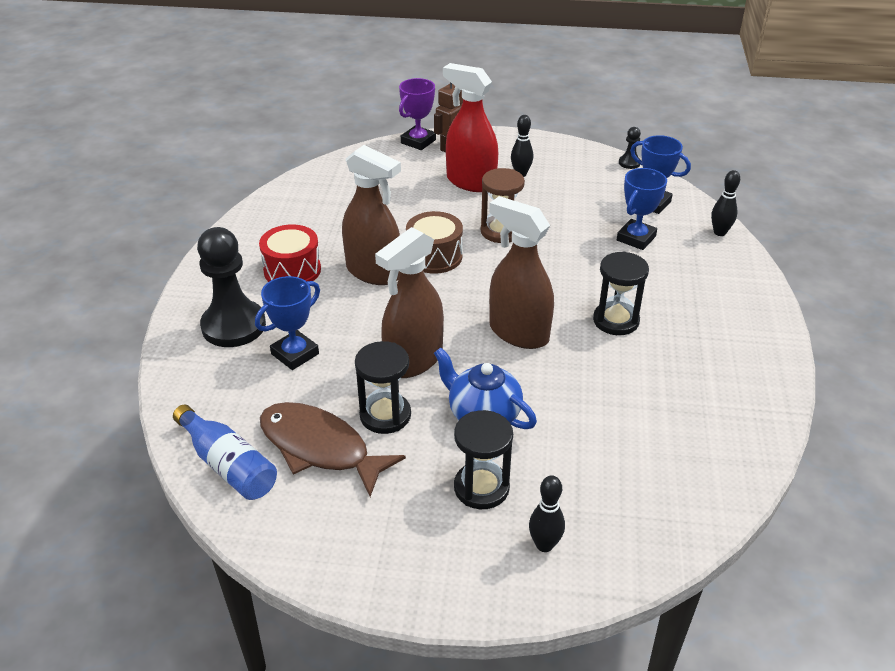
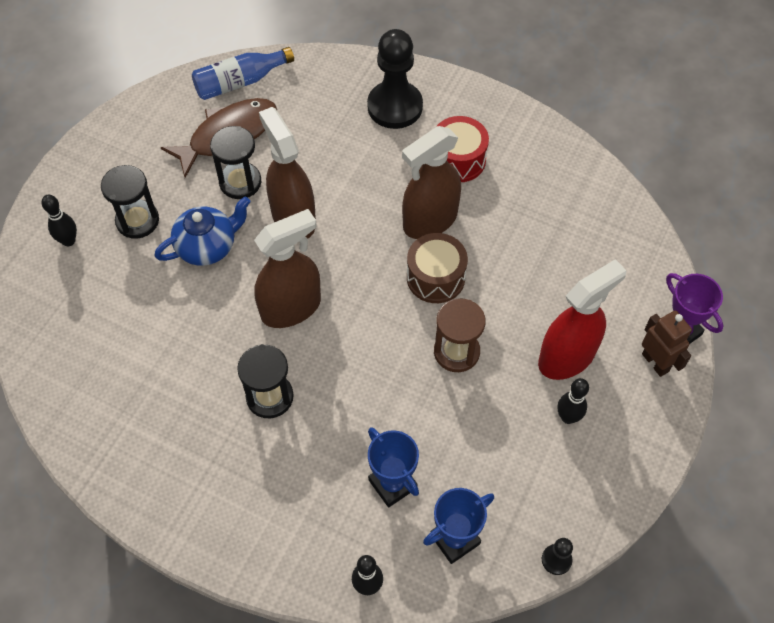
camera: 110 degrees right, 20 degrees up
(295, 354) = (340, 140): blue trophy -> none

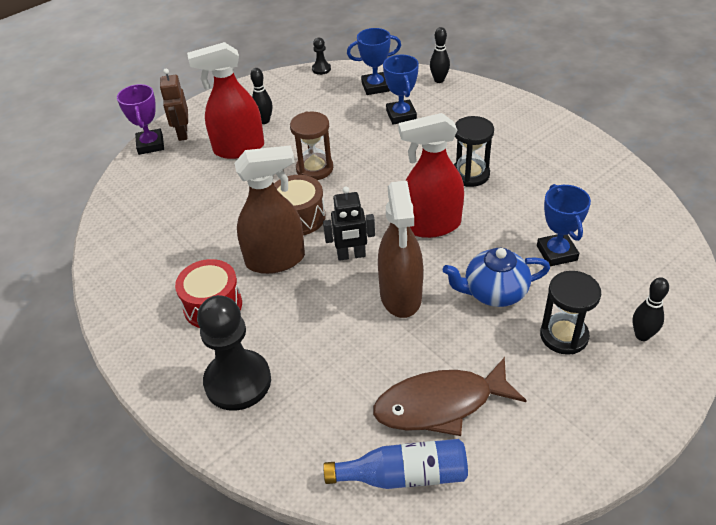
camera: 155 degrees left, 15 degrees down
(154, 310) = (556, 253): none -> blue trophy
(240, 182) = (443, 345): black hourglass -> none
(291, 308) = (431, 225): brown spray bottle -> red spray bottle
(358, 247) = (351, 255): none -> black robot

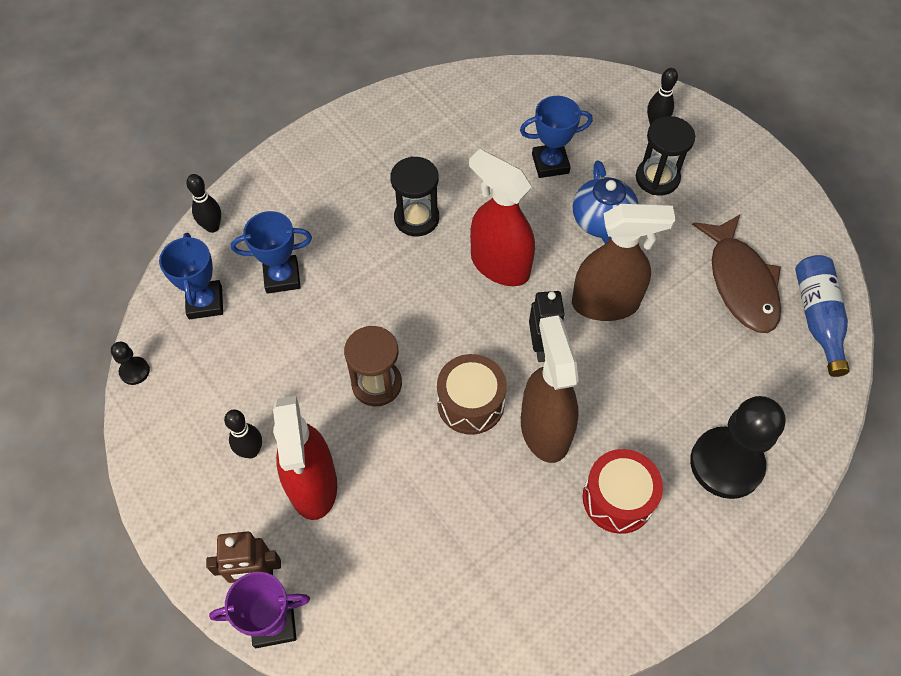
camera: 90 degrees left, 15 degrees up
(431, 225) = (499, 265): red spray bottle -> red spray bottle turned 135 degrees clockwise

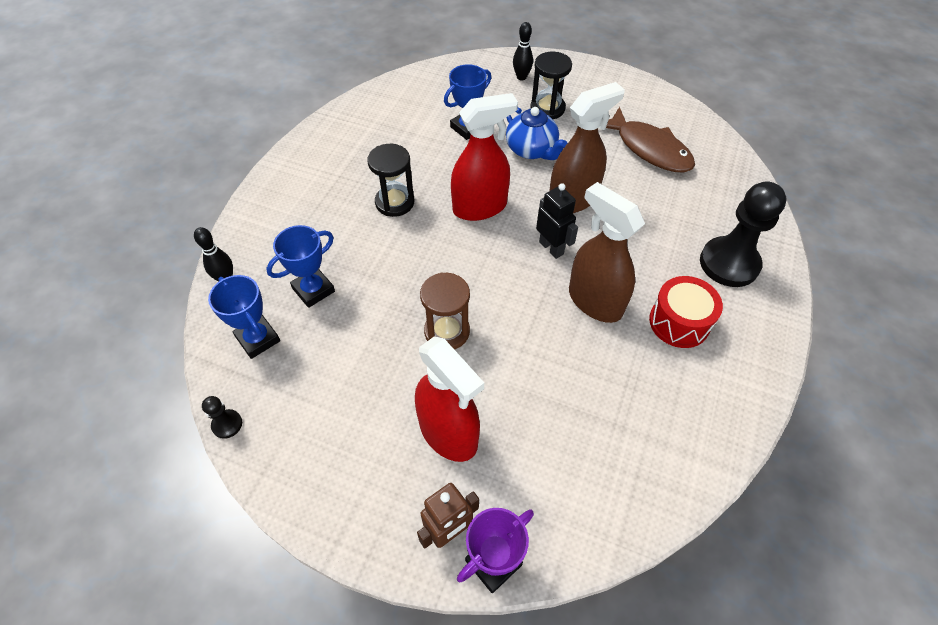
camera: 30 degrees left, 5 degrees down
(251, 451) = (378, 434): black bowling pin -> none
(470, 403) = (528, 310): brown drum -> none
(499, 265) = (480, 207): red spray bottle -> red spray bottle turned 150 degrees clockwise
(817, 318) = (711, 149): blue bottle -> none

